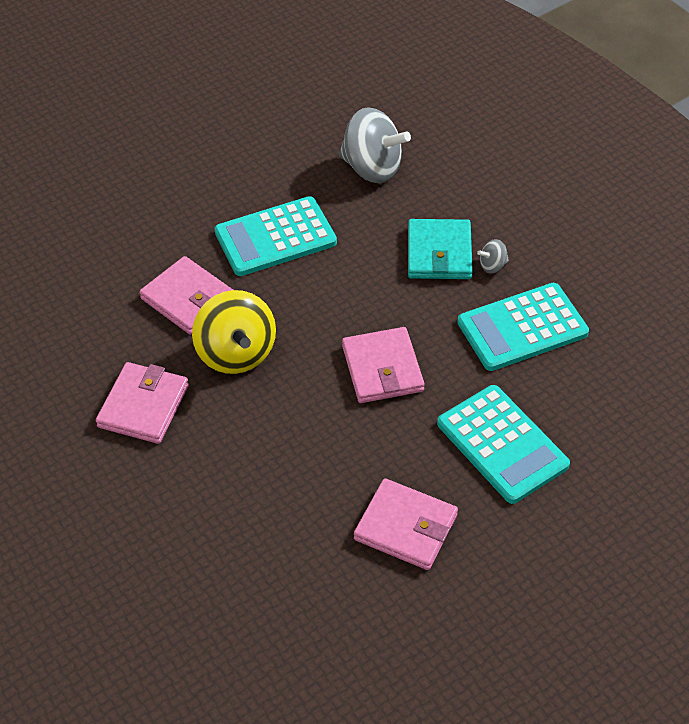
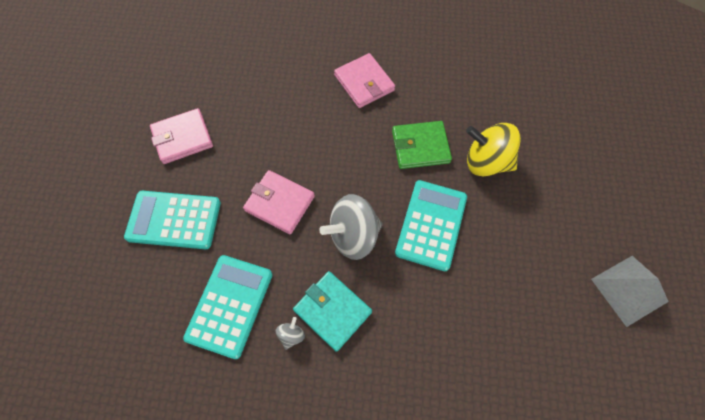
camera: 130 degrees right, 15 degrees up
(188, 299) = (420, 147): pink wallet -> green wallet
(202, 85) = (629, 290): none -> grey pyramid
(236, 353) = (359, 143): yellow spinning top -> yellow spinning top (486, 162)
(372, 168) = (447, 336): grey spinning top -> grey spinning top (353, 235)

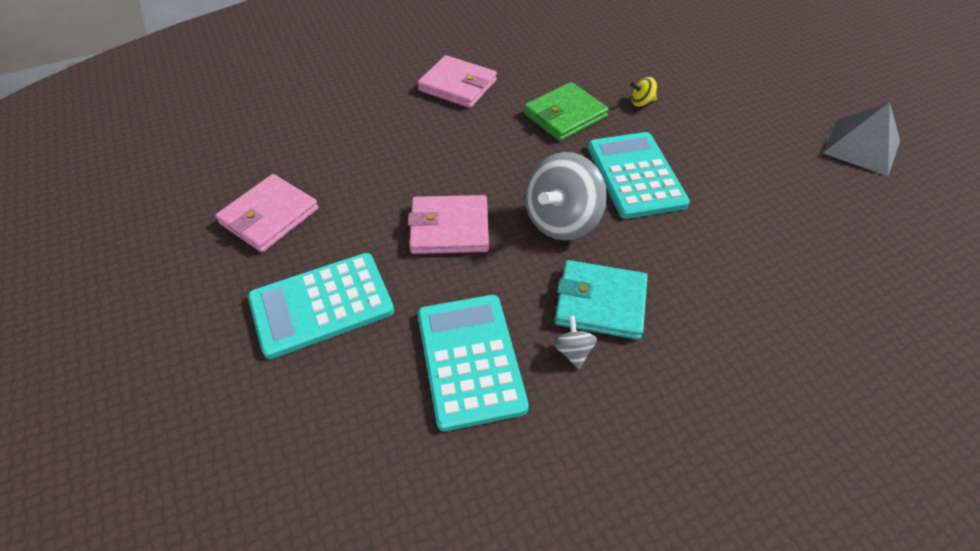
camera: 30 degrees left, 15 degrees down
(486, 162) = (641, 102): yellow spinning top -> yellow spinning top, size x0.43

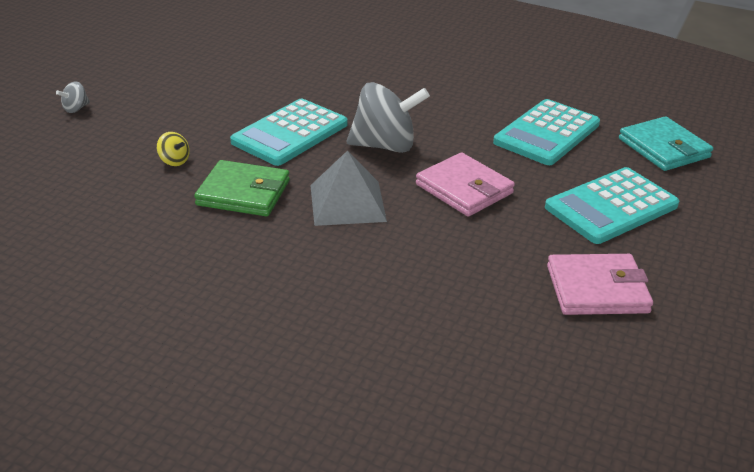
camera: 130 degrees left, 15 degrees down
(321, 305) = (611, 207): turquoise calculator -> turquoise calculator turned 120 degrees clockwise
(457, 85) = (265, 283): pink wallet -> none
(573, 351) = (485, 105): grey spinning top -> grey spinning top (76, 109)
(600, 302) = (437, 108): turquoise wallet -> turquoise wallet (663, 148)
(861, 147) = (141, 61): grey pyramid -> grey pyramid (347, 202)

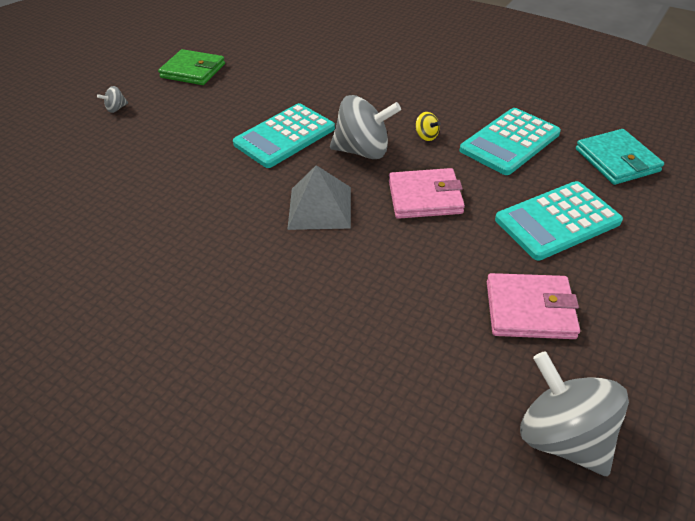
camera: 10 degrees right, 10 degrees up
(174, 161) = (184, 161): yellow spinning top -> yellow spinning top (426, 136)
(243, 193) = (234, 194): green wallet -> green wallet (193, 71)
(464, 189) = (425, 197): pink wallet -> pink wallet turned 60 degrees counterclockwise
(650, 399) = (562, 435): none -> grey spinning top

